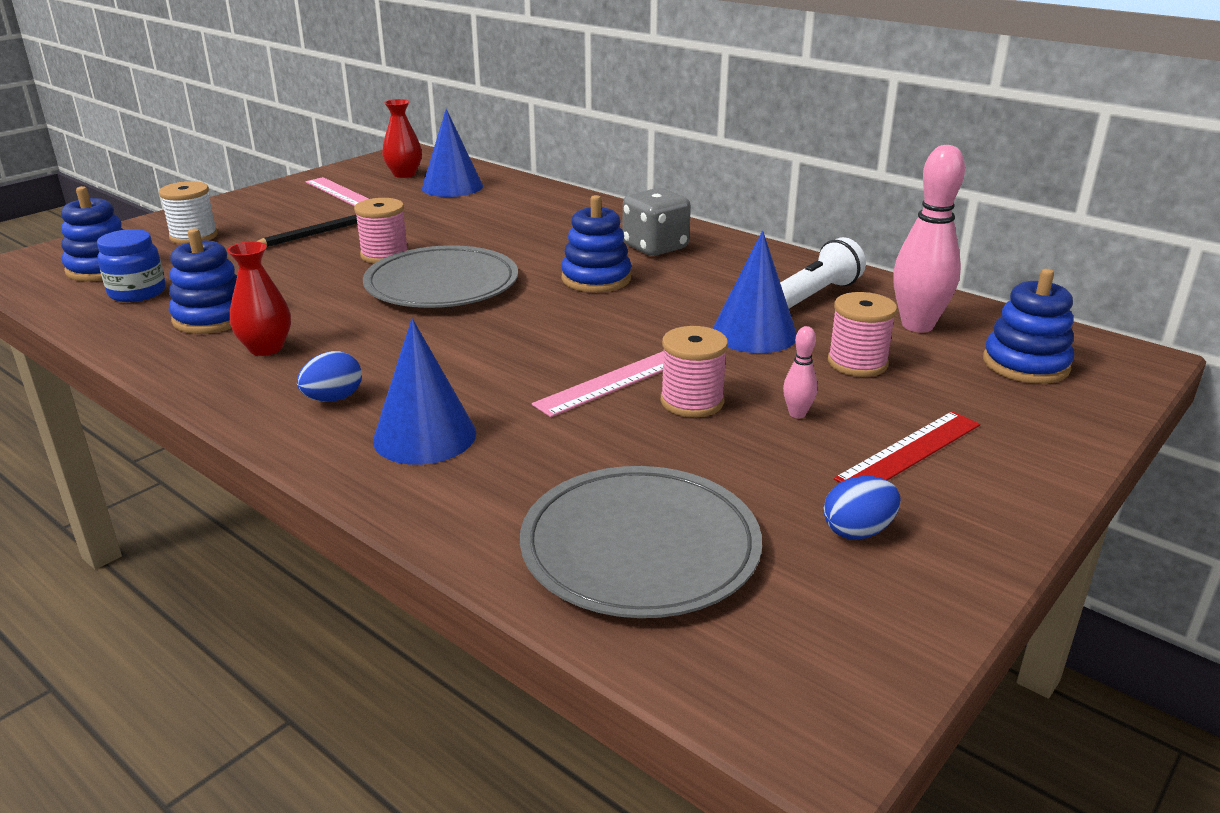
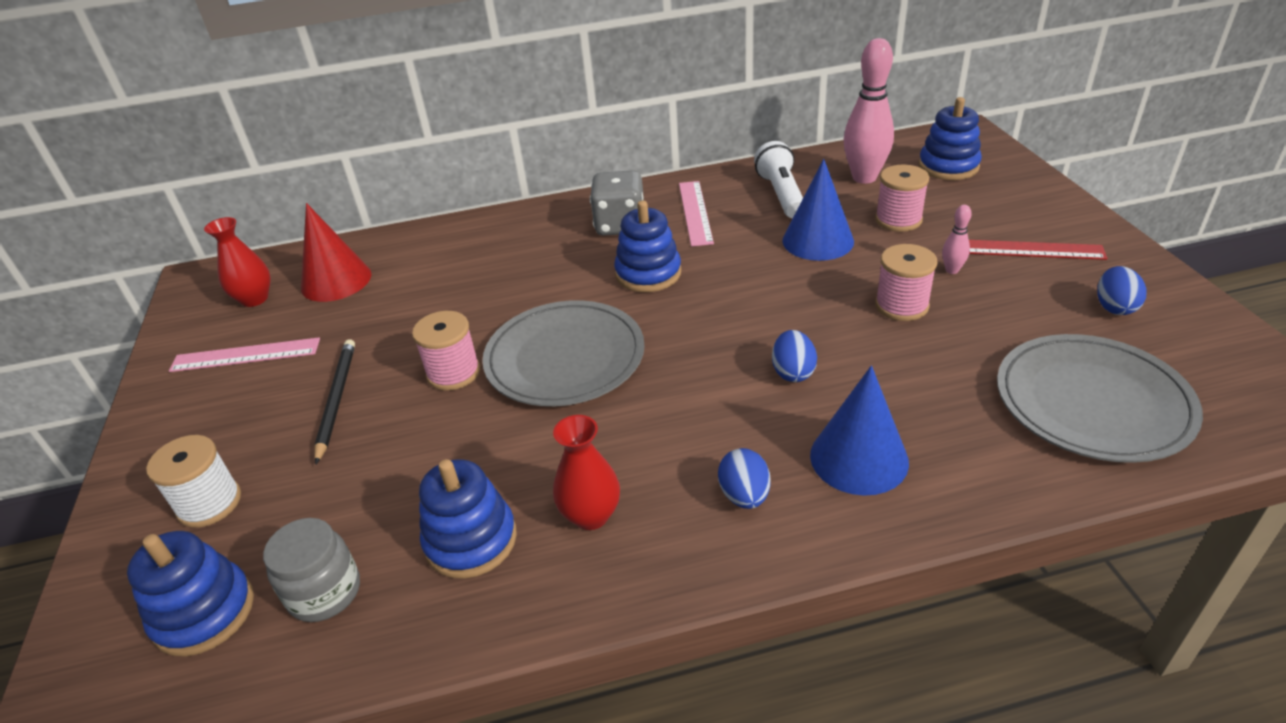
camera: 50 degrees left, 10 degrees up
(137, 292) = (325, 592): blue jar -> grey jar
(452, 187) = (336, 281): blue cone -> red cone
(520, 376) = (793, 372): none -> blue egg
(611, 383) = (842, 331): pink ruler -> pink ruler (695, 212)
(909, 451) = (1029, 250): red ruler -> red ruler turned 75 degrees counterclockwise

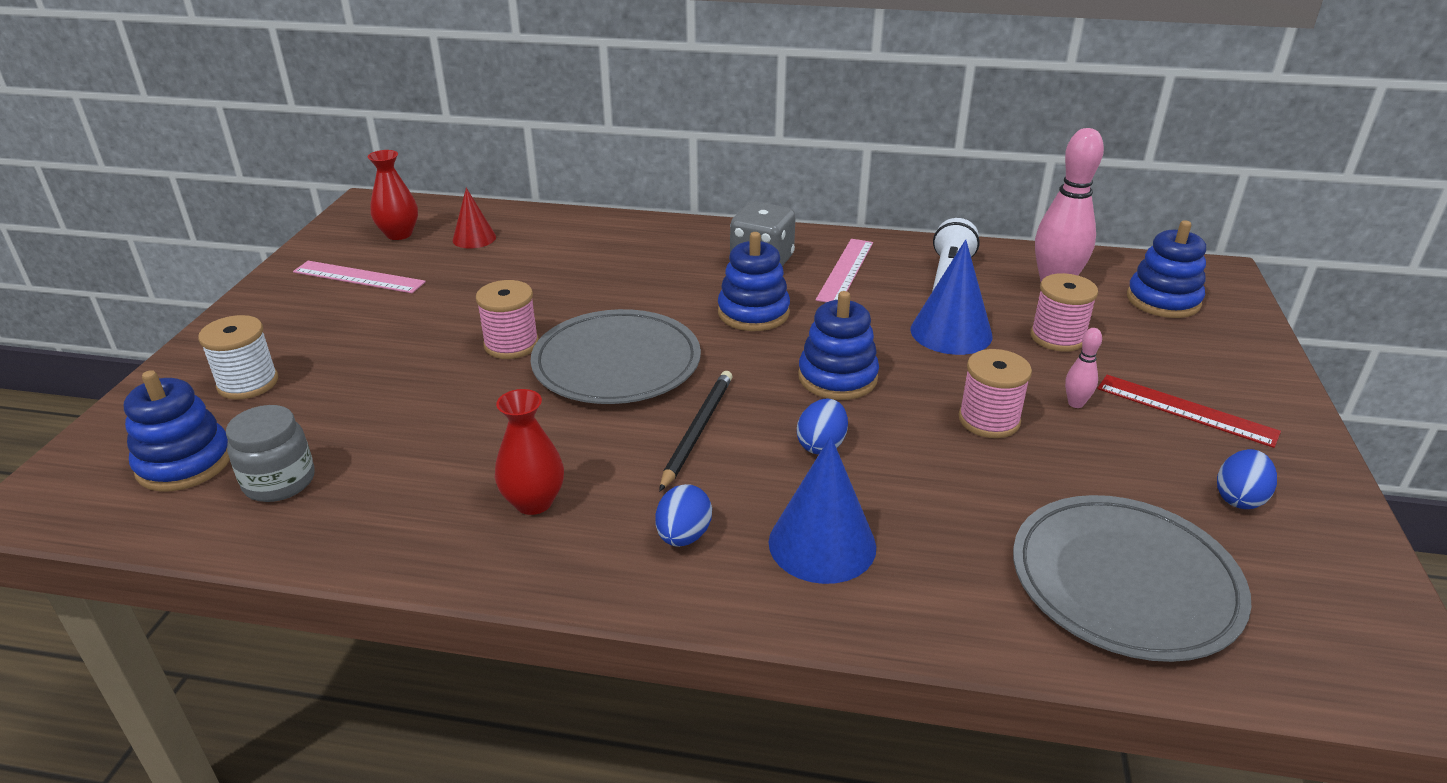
camera: 20 degrees right, 5 degrees down
(336, 281) = (474, 238): red cone -> red cone, size x0.62
(336, 399) = (401, 335): black pencil -> black pencil (697, 430)
(471, 540) = (420, 485): blue stacking toy -> blue stacking toy (837, 377)

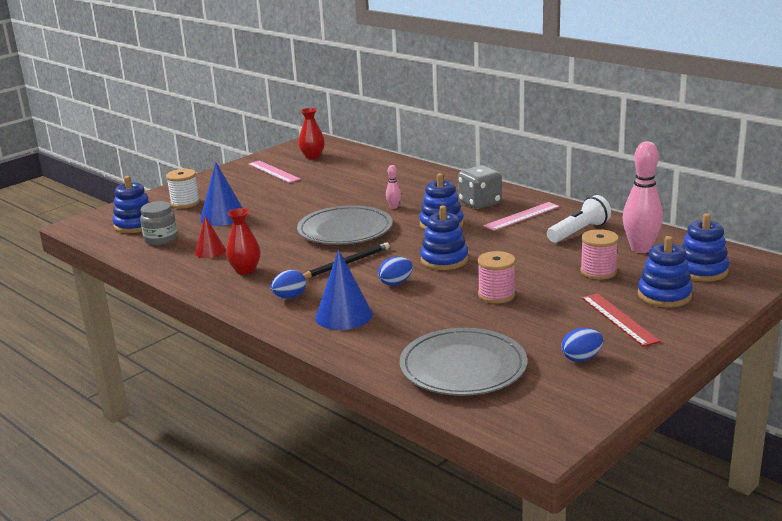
camera: 35 degrees right, 10 degrees down
(474, 238) = (345, 165): red cone -> red cone (210, 251)
(511, 344) = (307, 212): pink spool -> none
(951, 332) = (537, 256): blue cone -> blue cone (223, 216)
(1075, 403) = (557, 301): pink bowling pin -> pink bowling pin (394, 207)
(1179, 352) = (664, 295): none -> blue stacking toy

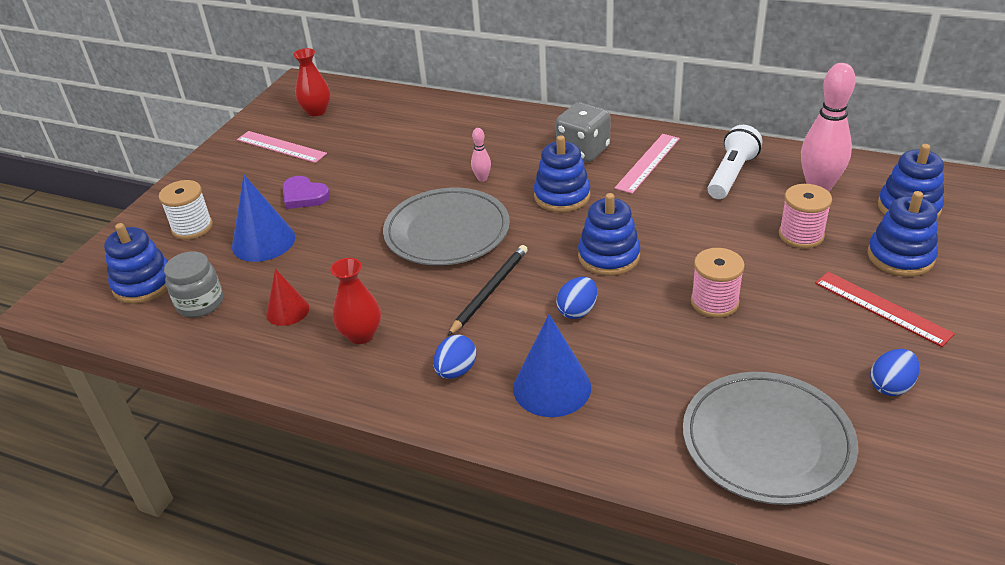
camera: 20 degrees left, 15 degrees up
(267, 198) = (304, 196): none -> purple heart

